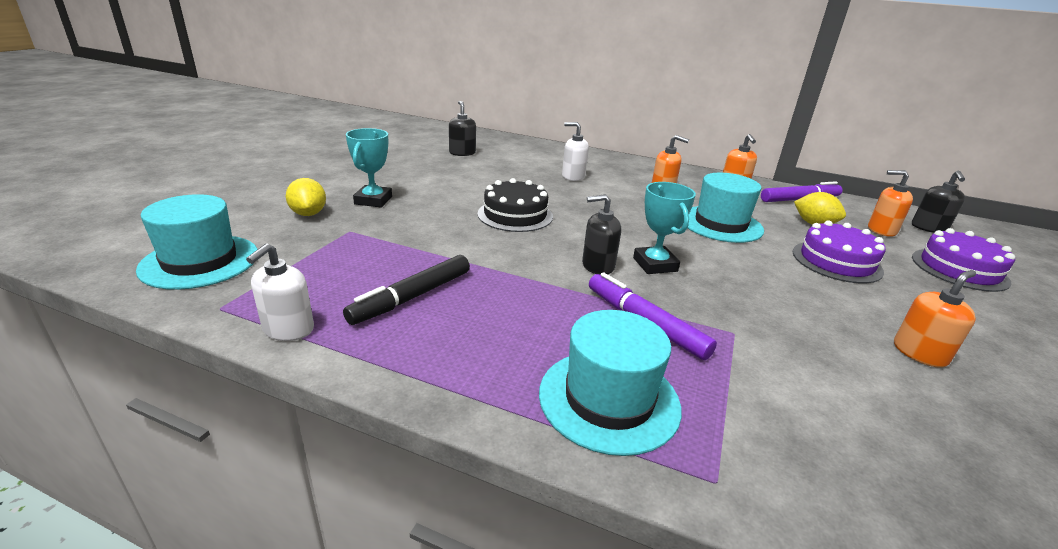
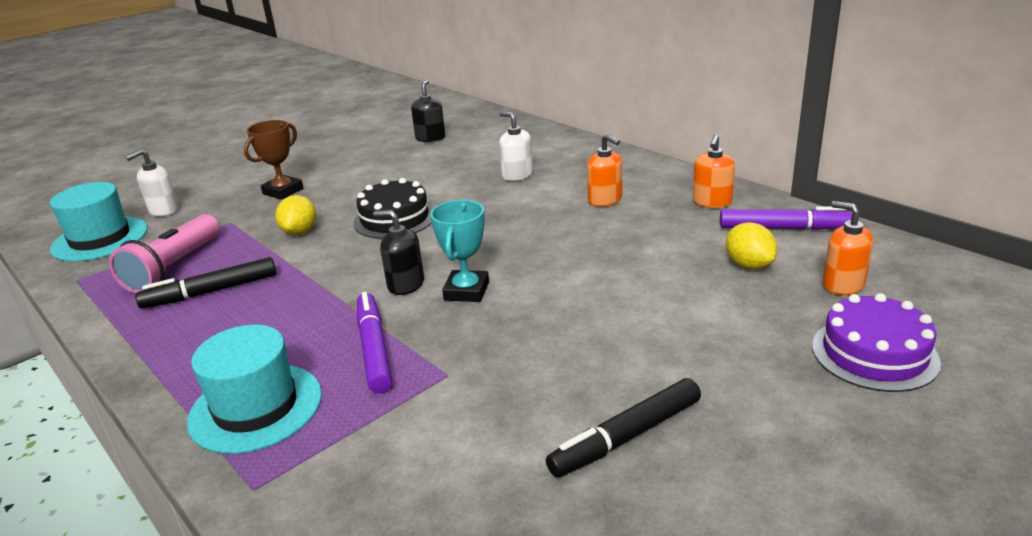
camera: 30 degrees right, 0 degrees up
(288, 329) = (101, 304): white soap dispenser -> white soap dispenser (163, 210)
(308, 214) = (217, 201): yellow lemon -> yellow lemon (300, 232)
(337, 280) = (174, 268): none -> pink flashlight
(373, 200) = (283, 191): turquoise trophy -> brown trophy
(720, 224) = (615, 252): turquoise hat -> none
(836, 261) = (698, 317): purple cake -> none
(919, 353) = (626, 437): orange soap dispenser -> black marker
(929, 228) = (934, 290): black soap dispenser -> none

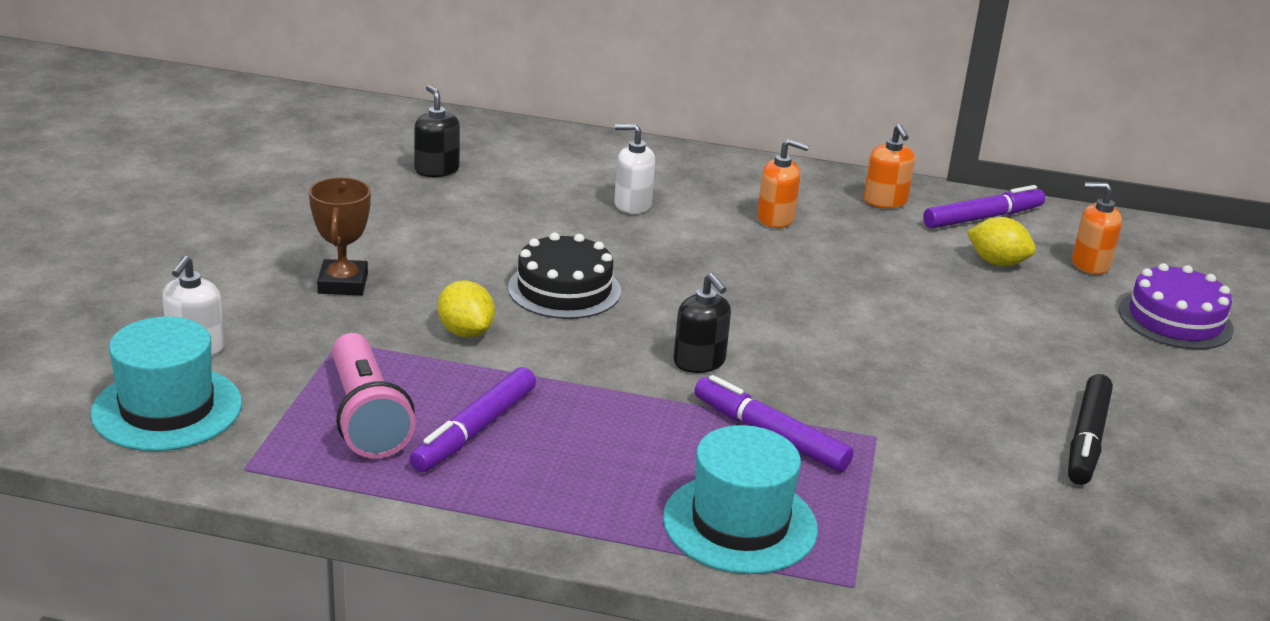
camera: 40 degrees left, 0 degrees up
(211, 292) = (474, 430): black marker -> purple marker
(405, 284) = (699, 362): black soap dispenser -> black soap dispenser turned 105 degrees counterclockwise
(466, 291) = (775, 352): turquoise trophy -> none

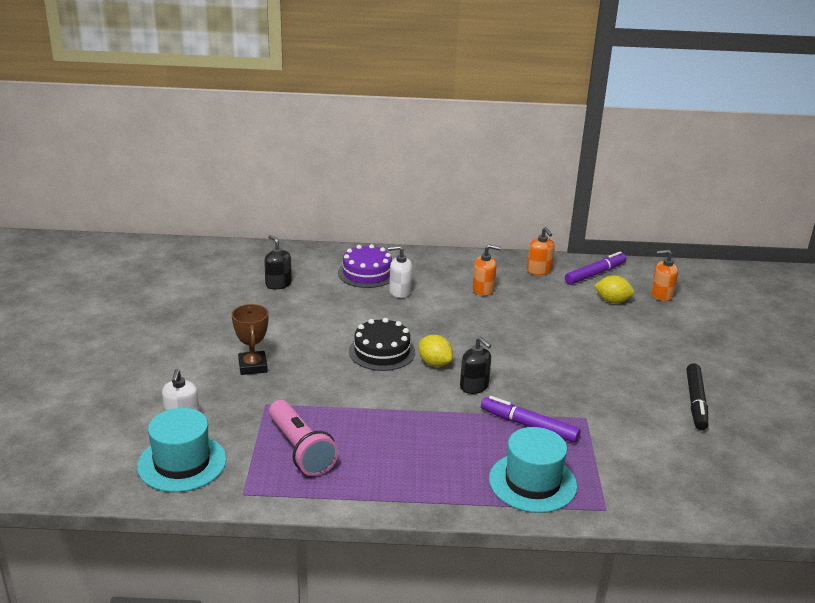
camera: 10 degrees left, 0 degrees up
(465, 332) = (336, 387): yellow lemon -> yellow lemon (434, 363)
(474, 430) = (365, 449): purple marker -> none
(1175, 319) = (716, 322): purple cake -> purple cake (367, 273)

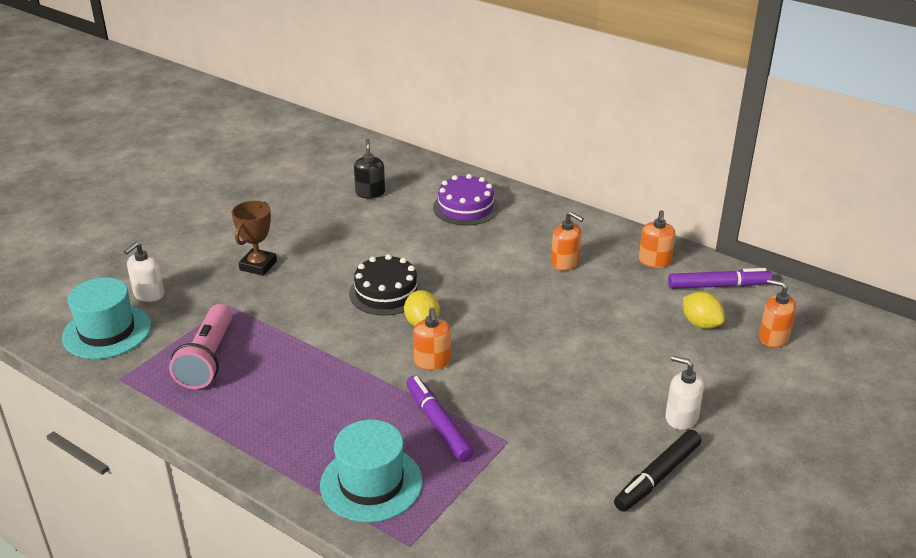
camera: 35 degrees right, 5 degrees up
(399, 292) = (475, 237): white soap dispenser -> white soap dispenser (681, 417)
(474, 386) = (432, 361): black soap dispenser -> orange soap dispenser

